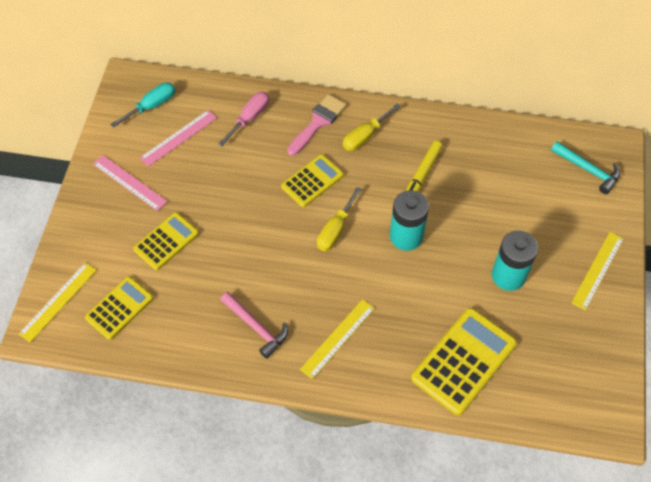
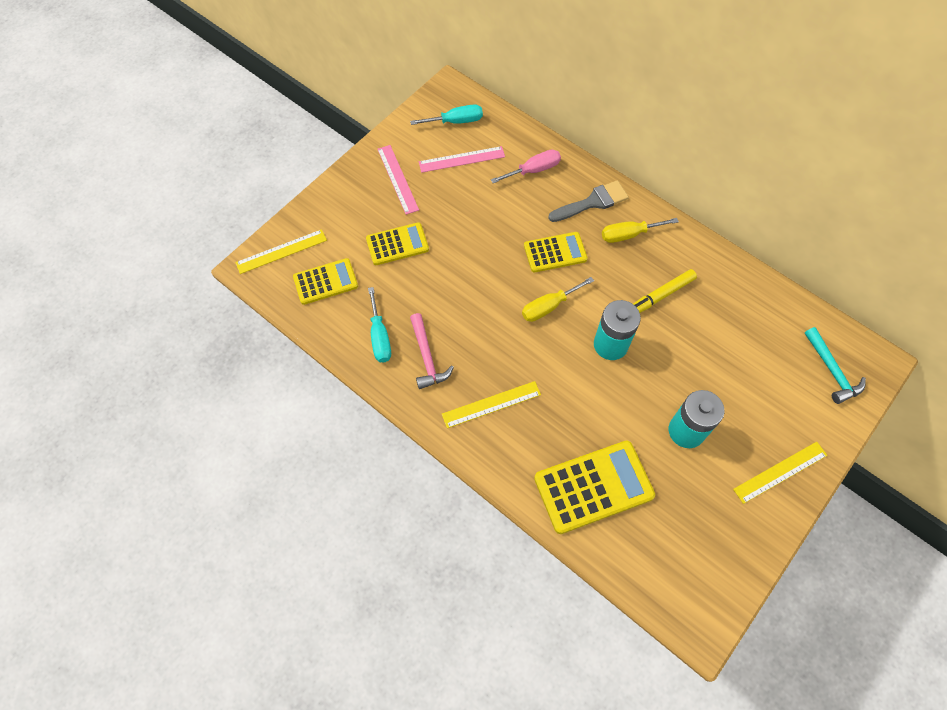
camera: 30 degrees right, 5 degrees up
(202, 332) = (380, 337): none -> turquoise screwdriver
(318, 122) = (592, 202): pink brush -> grey brush

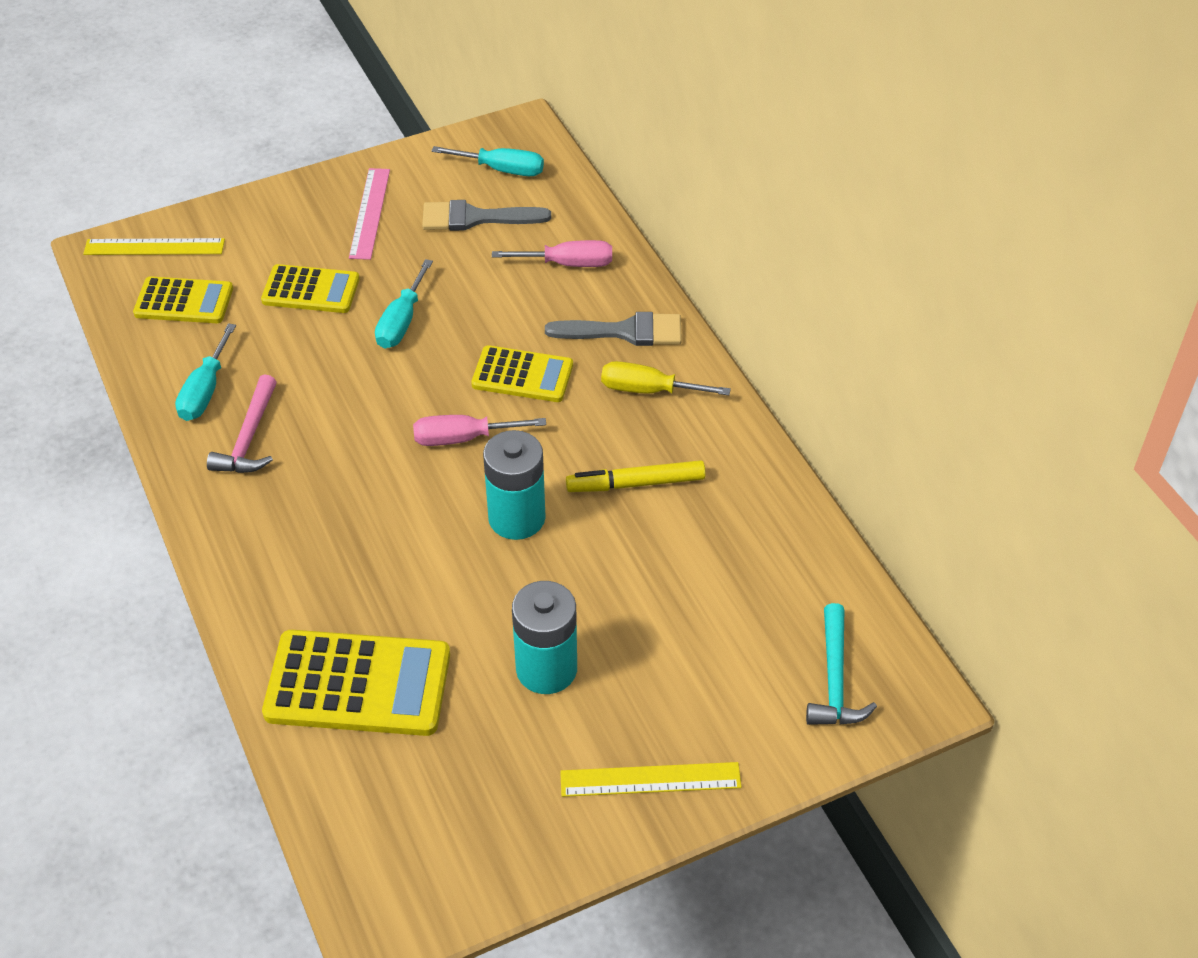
camera: 25 degrees right, 15 degrees down
(462, 159) = (475, 218): pink ruler -> grey brush
(464, 245) = (401, 322): none -> turquoise screwdriver
(491, 404) = (293, 527): yellow ruler -> none
(548, 306) = (463, 438): yellow screwdriver -> pink screwdriver

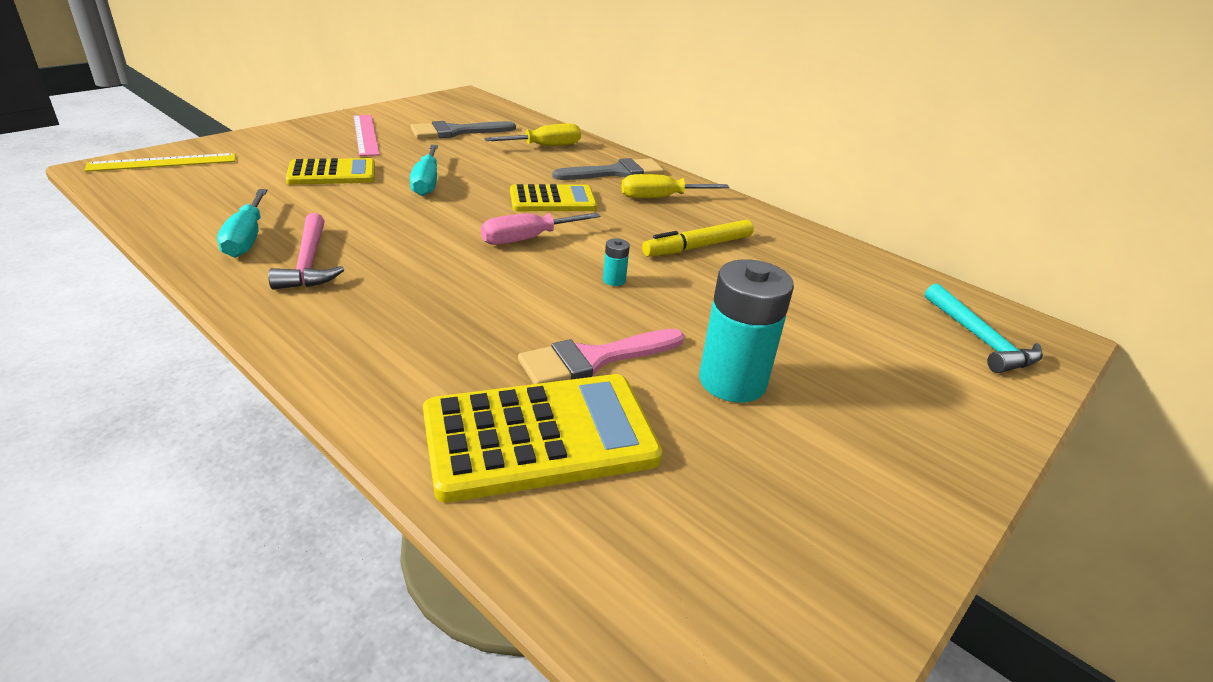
camera: 25 degrees left, 15 degrees down
(184, 301) = (204, 189): yellow calculator -> none
(441, 615) = (593, 359): none -> pink brush
(502, 170) = (462, 111): turquoise screwdriver -> none
(517, 518) = (614, 280): turquoise battery -> turquoise battery, size x0.41
(568, 264) = (545, 146): pink screwdriver -> yellow screwdriver
(650, 779) = (915, 451): yellow ruler -> none

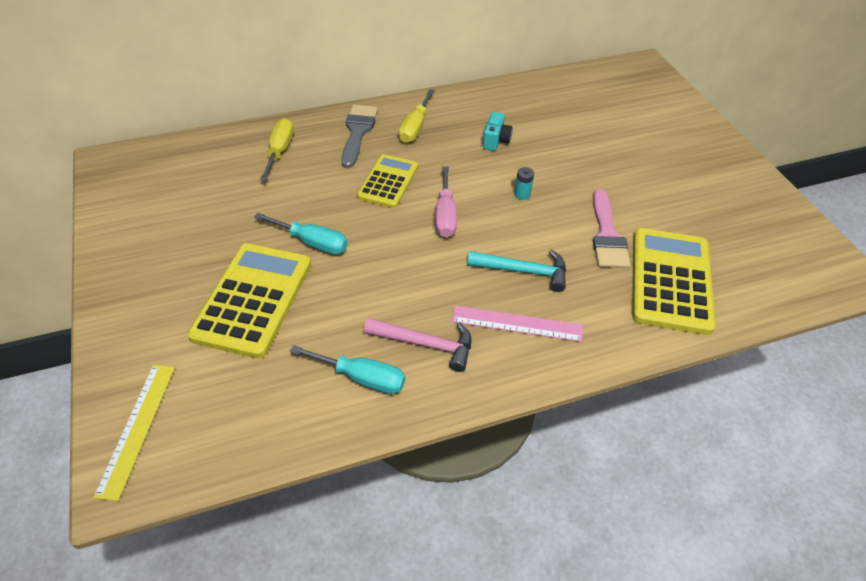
camera: 60 degrees left, 15 degrees up
(332, 173) = (253, 299): yellow calculator -> yellow calculator, size x1.60
(366, 134) = (168, 257): pink ruler -> pink ruler (517, 323)
(456, 132) = (206, 194): grey brush -> none
(697, 247) = (496, 141): yellow marker -> turquoise camera
(732, 381) = (645, 190): turquoise battery -> none
(980, 339) = (638, 88): turquoise hammer -> turquoise hammer (523, 271)

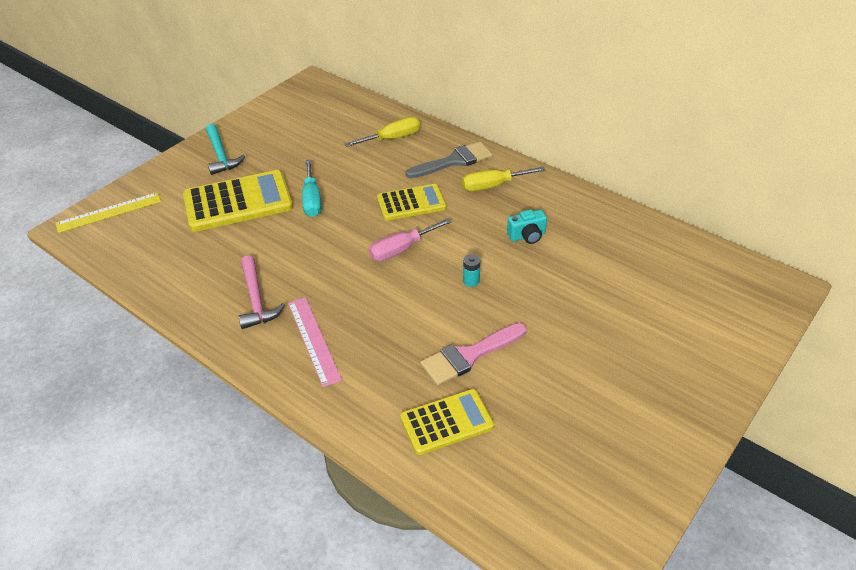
camera: 60 degrees right, 5 degrees down
(362, 378) = (204, 283): turquoise screwdriver -> none
(523, 271) = (375, 320): turquoise hammer -> turquoise hammer (221, 155)
(670, 280) = (447, 422): yellow calculator -> yellow calculator, size x0.63

